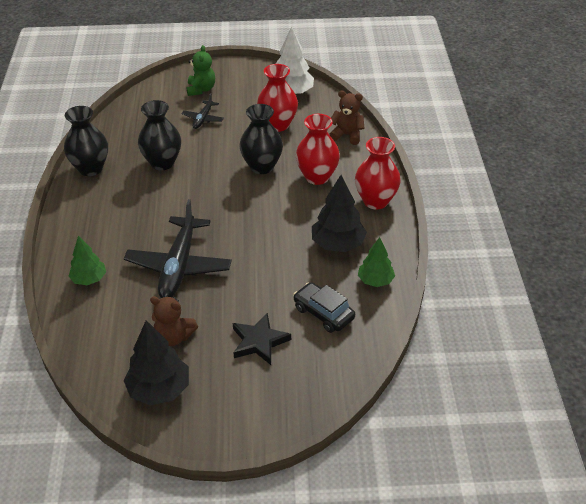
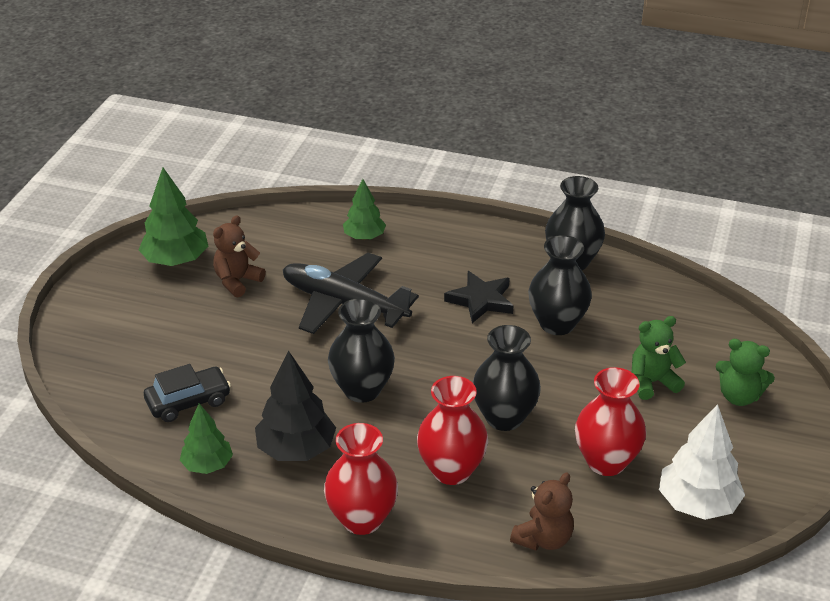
camera: 110 degrees right, 5 degrees down
(159, 389) = (176, 260): black tree -> green tree
(203, 119) = (652, 382): black plane -> green teddy bear
(259, 341) = (185, 340): black star -> black star (481, 300)
(267, 231) = (362, 390): none -> black vase

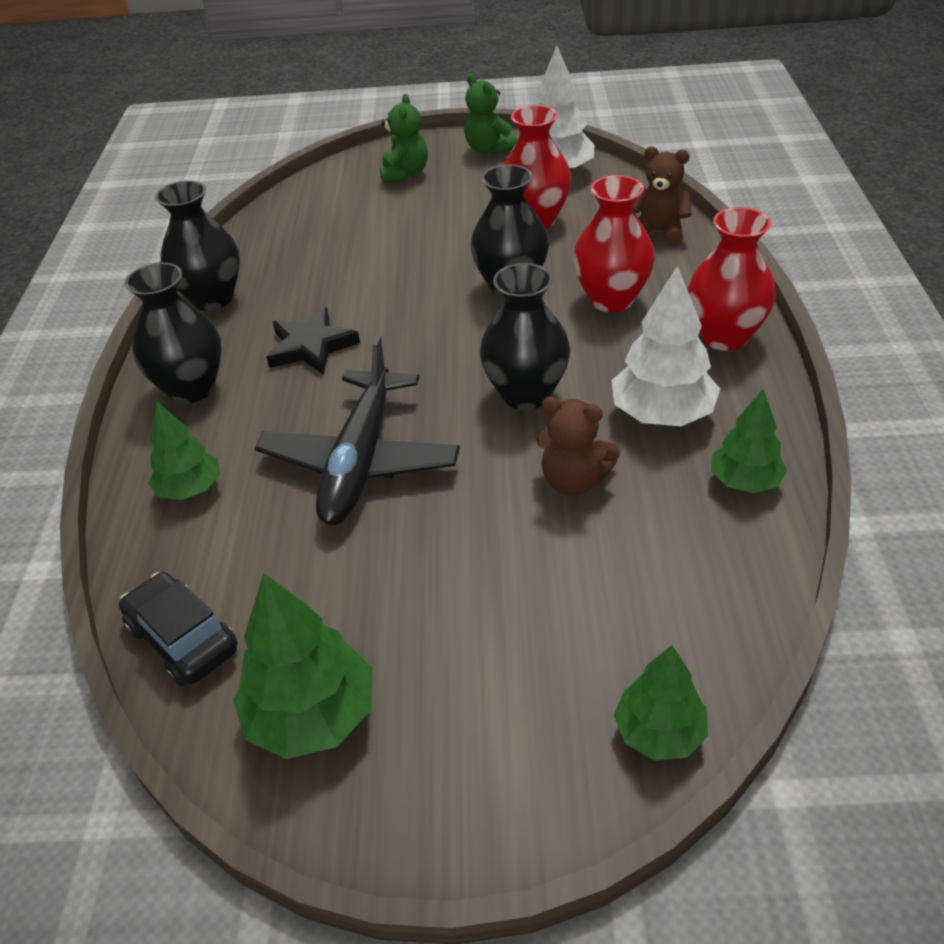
camera: 105 degrees left, 5 degrees up
(77, 366) = (659, 732): none -> green tree
(188, 401) = (647, 548): black car -> black car (182, 639)
(237, 281) = (346, 601): brown teddy bear -> brown teddy bear (574, 481)
(296, 449) = (662, 414): black tree -> white tree
(557, 324) = (336, 285): black vase -> black vase (191, 388)
(652, 382) = (407, 216): green teddy bear -> green teddy bear (489, 149)

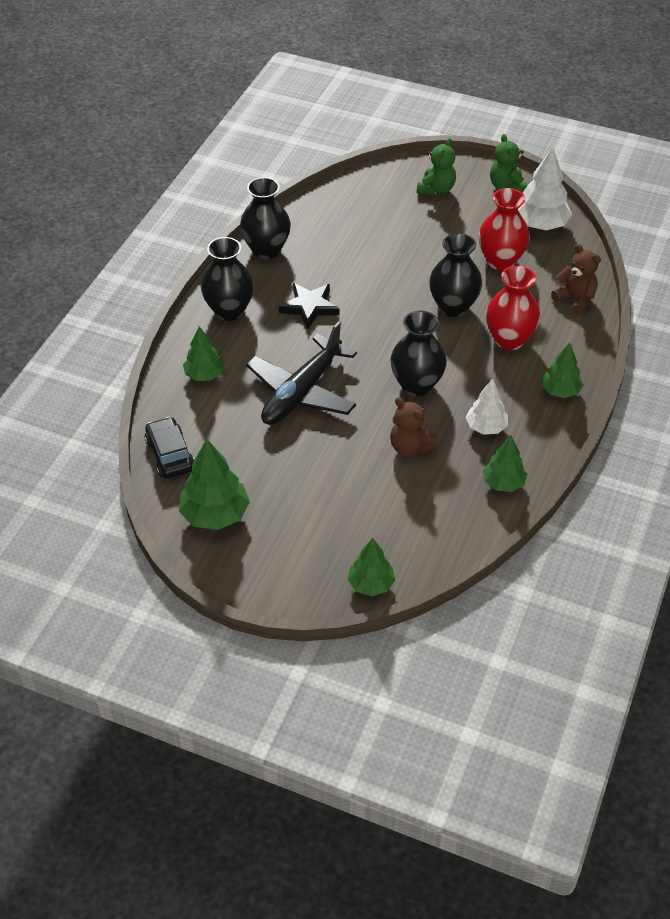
camera: 20 degrees right, 5 degrees up
(662, 414) = (486, 427): white tree -> white tree, size x0.64
(724, 336) = (560, 391): red vase -> green tree

